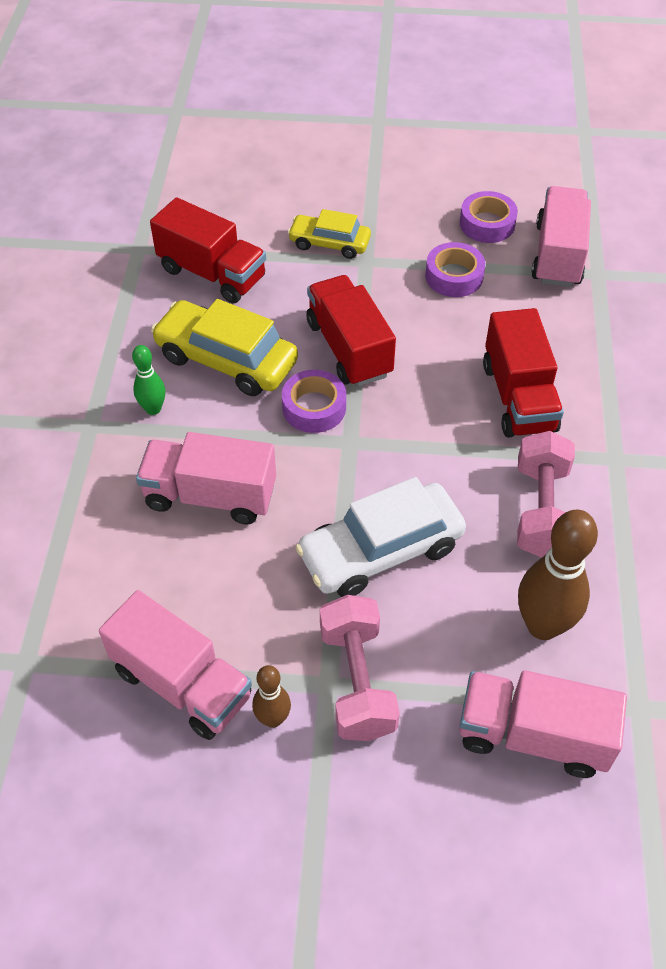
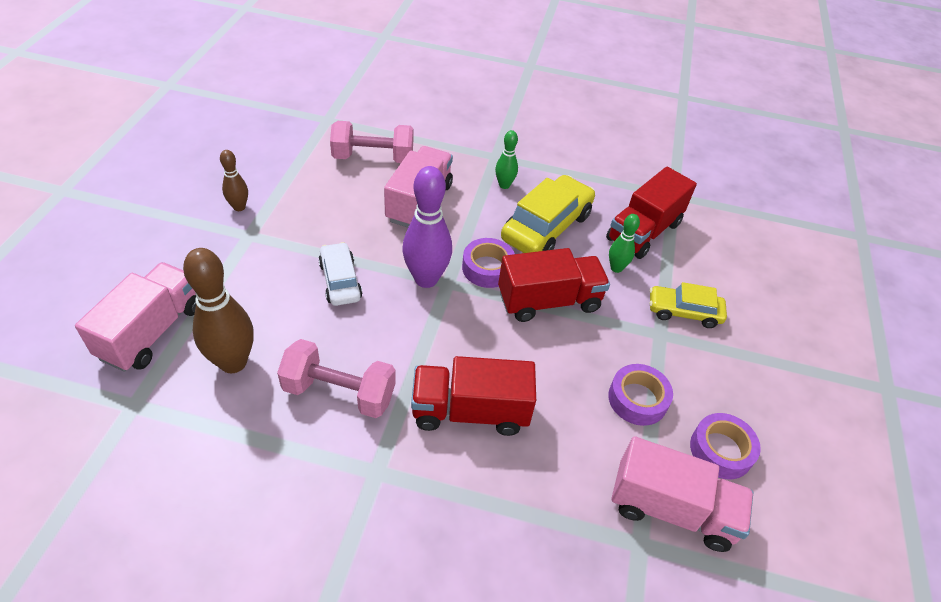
camera: 95 degrees right, 5 degrees down
(182, 683) = (283, 174): pink truck -> none
(280, 295) = (616, 268): none -> green bowling pin
(329, 243) = (684, 312): yellow car -> yellow car turned 105 degrees counterclockwise
(350, 463) = (426, 279): none -> purple bowling pin
(357, 681) = (243, 249): pink dumbbell -> pink dumbbell (373, 158)
(381, 550) = (340, 281): white car -> white car, size x0.61

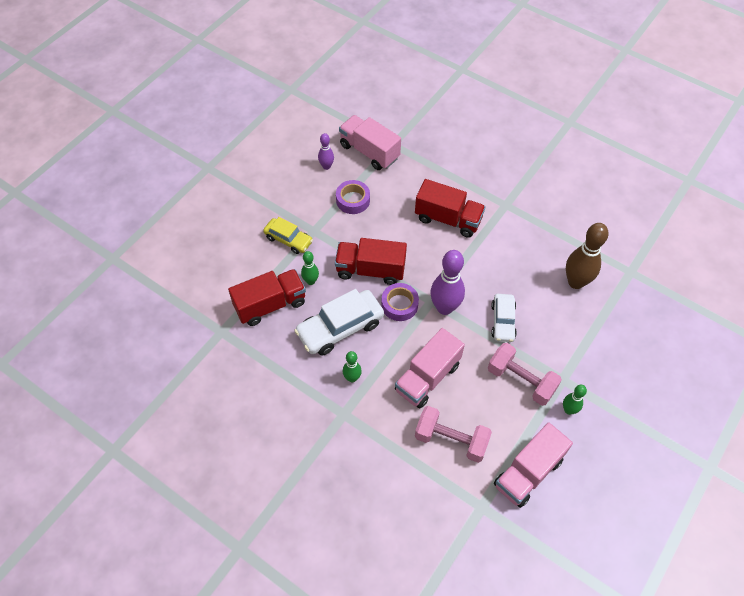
camera: 155 degrees left, 10 degrees up
(152, 331) = (625, 316): pink truck -> pink truck (528, 472)
(239, 207) = (568, 410): brown bowling pin -> green bowling pin
(339, 392) = (517, 248): pink dumbbell -> pink dumbbell (521, 380)
(546, 227) = (340, 328): yellow car -> white car
(721, 450) = (326, 166): purple tape -> purple bowling pin

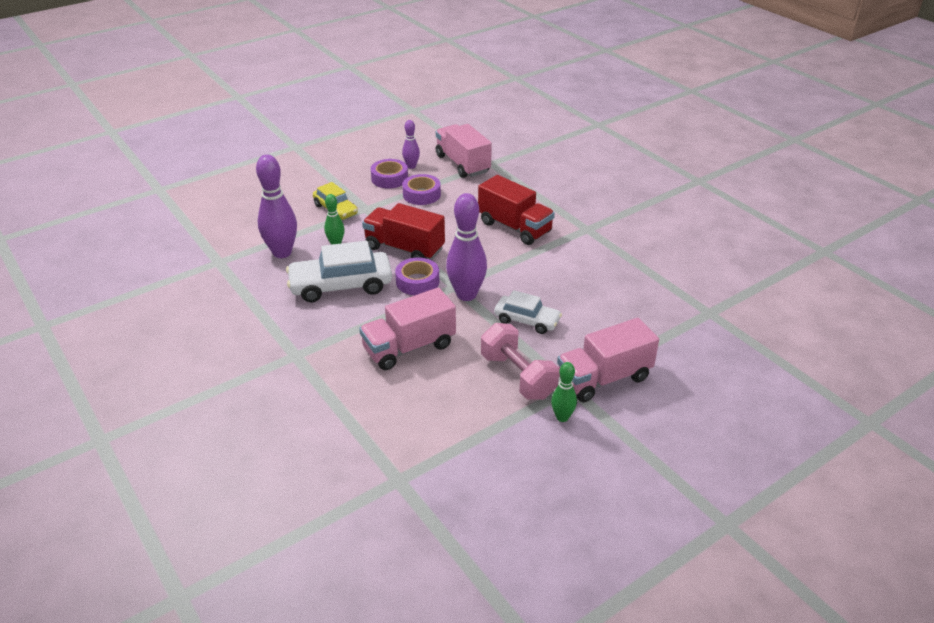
camera: 20 degrees right, 20 degrees down
(270, 305) = (282, 252): red truck -> purple bowling pin
(315, 187) = (389, 178): none -> purple tape
(352, 378) = (325, 328): green bowling pin -> none
(451, 440) = (401, 408): pink dumbbell -> none
(503, 321) = (527, 320): white car -> white car turned 90 degrees counterclockwise
(528, 472) = (476, 463): pink truck -> pink truck (604, 378)
(576, 282) = (635, 307): brown bowling pin -> none

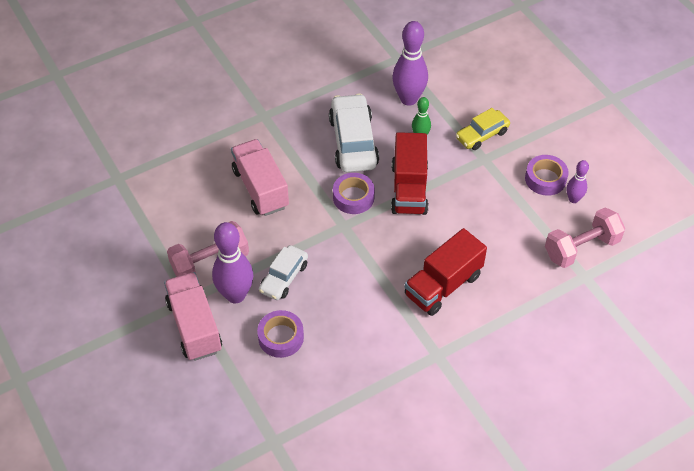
camera: 95 degrees right, 15 degrees up
(404, 248) = (409, 189): red truck -> red truck turned 150 degrees clockwise
(421, 194) = (511, 206): purple tape -> purple tape (281, 337)
(462, 164) = (581, 248): pink truck -> pink dumbbell
(466, 295) = (329, 234): purple bowling pin -> purple bowling pin (235, 295)
(562, 417) = (155, 287): green bowling pin -> none

